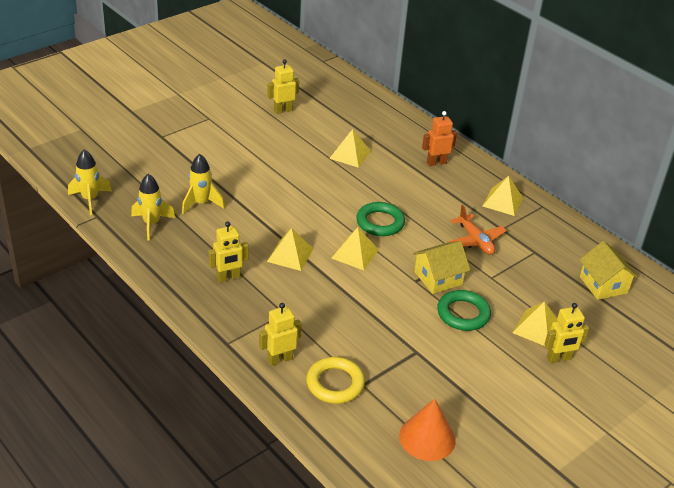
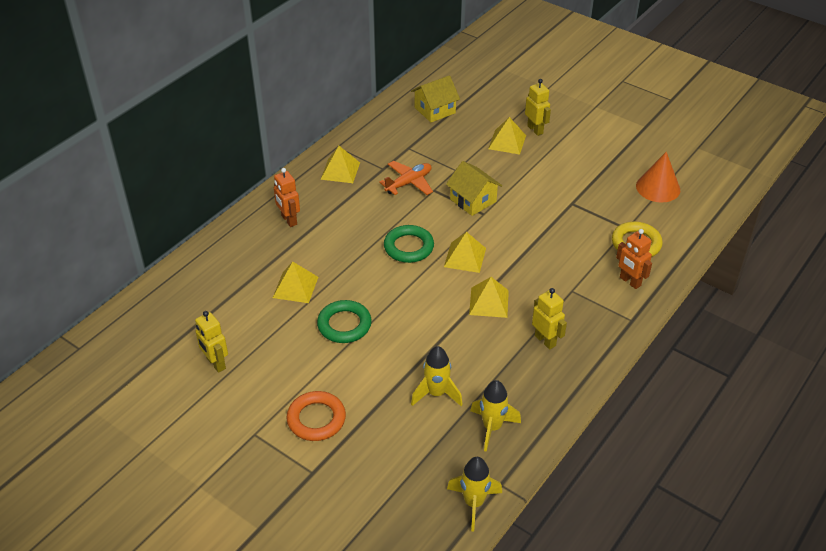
camera: 100 degrees left, 5 degrees up
(207, 144) = (316, 419): none -> orange ring
(280, 359) = (630, 281): yellow robot -> orange robot
(463, 314) = (512, 182): green ring -> green ring (344, 325)

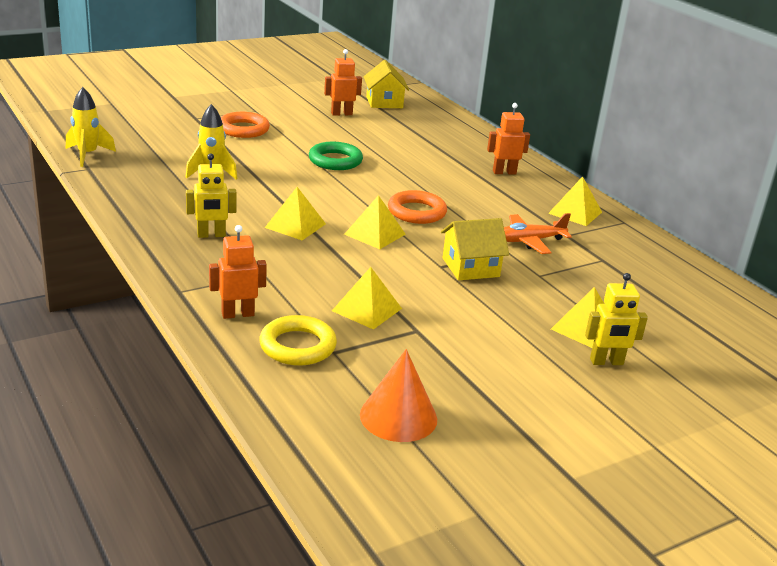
camera: 110 degrees right, 15 degrees down
(216, 363) = (341, 114): yellow robot -> orange robot
(295, 287) = (403, 155): yellow pyramid -> yellow pyramid (366, 309)
(408, 183) = (529, 241): orange plane -> orange plane turned 90 degrees clockwise
(408, 247) = (416, 212): green ring -> orange ring
(435, 110) = (685, 300): yellow house -> yellow house (384, 102)
(492, 427) = (146, 182): yellow rocket -> none

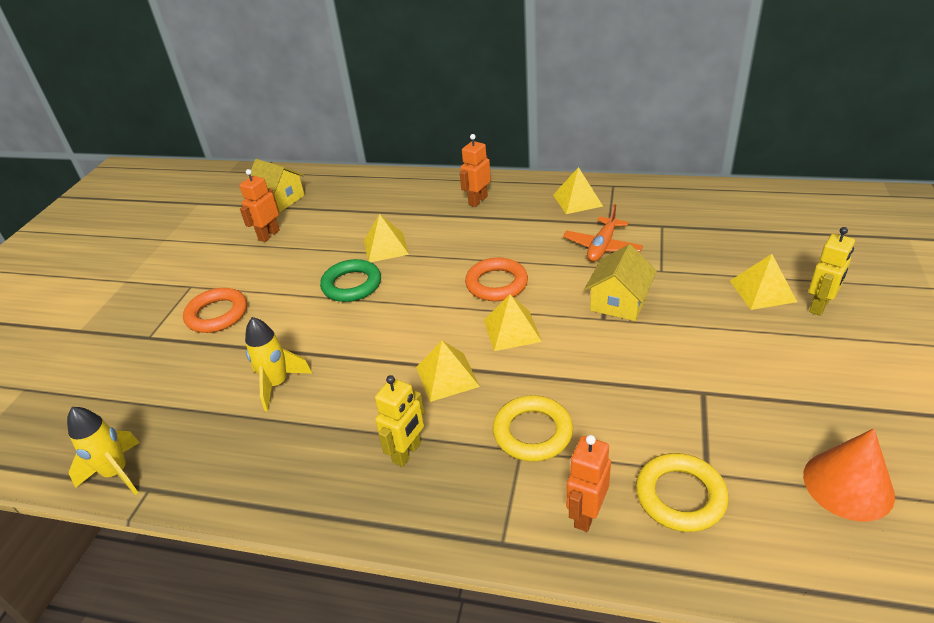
camera: 40 degrees left, 10 degrees up
(285, 273) = (532, 432): none -> yellow ring
(366, 309) = (644, 407): yellow pyramid -> yellow pyramid (386, 247)

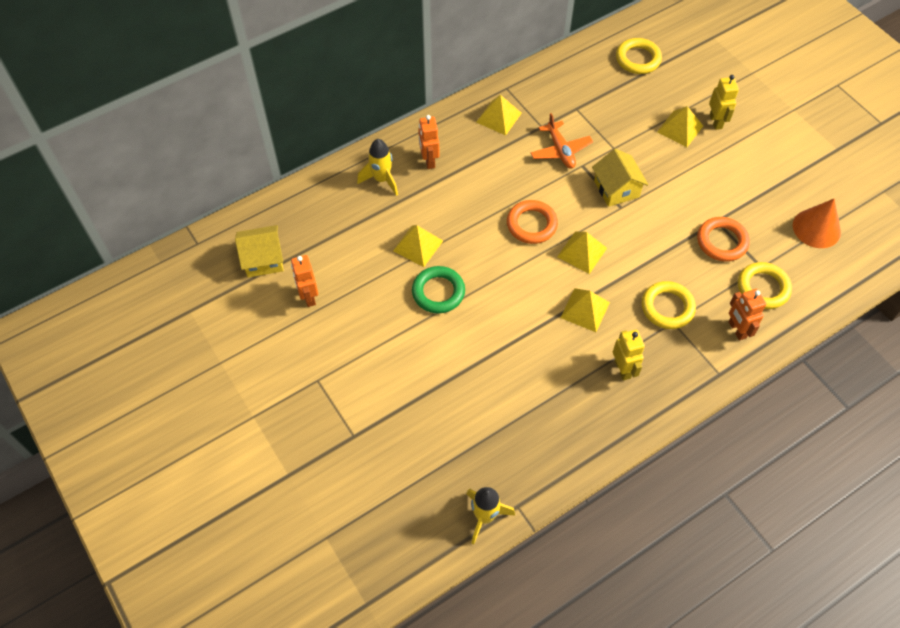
camera: 50 degrees left, 20 degrees up
(217, 314) = (376, 383): orange ring -> orange ring (722, 242)
(277, 384) = (495, 392): yellow rocket -> yellow rocket (382, 179)
(783, 218) = (638, 59): none -> yellow ring

